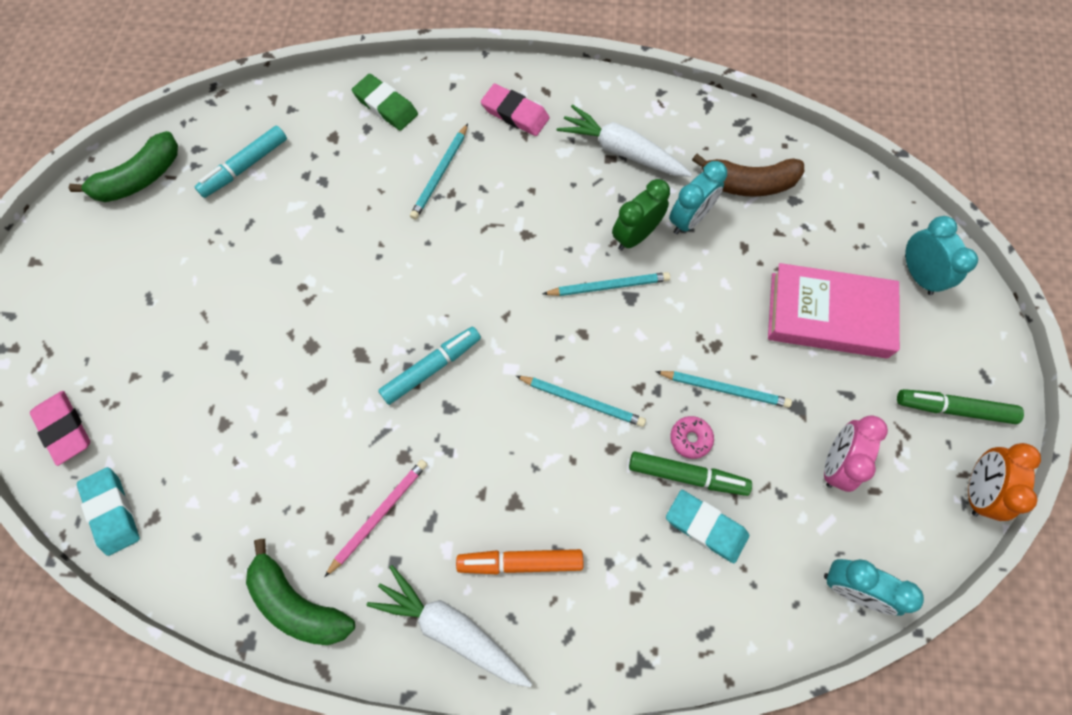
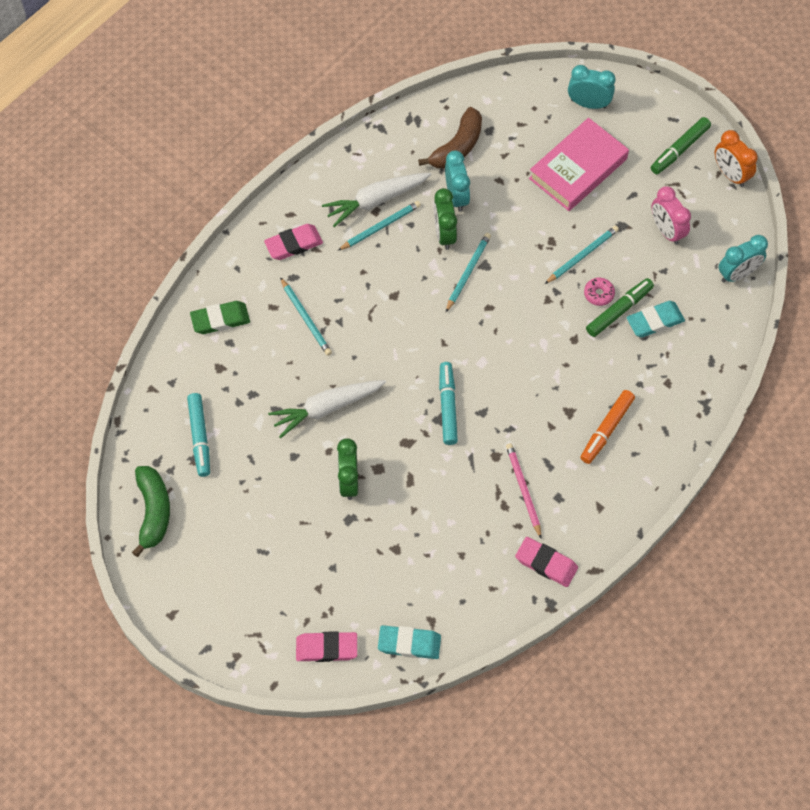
camera: 55 degrees left, 5 degrees down
(277, 327) = (348, 481): none -> green clock
(298, 603) = (546, 563): green banana -> pink eraser
(451, 629) = (619, 488): white carrot -> white carrot (326, 408)
(582, 401) = (533, 336): turquoise pencil -> turquoise pencil (380, 226)

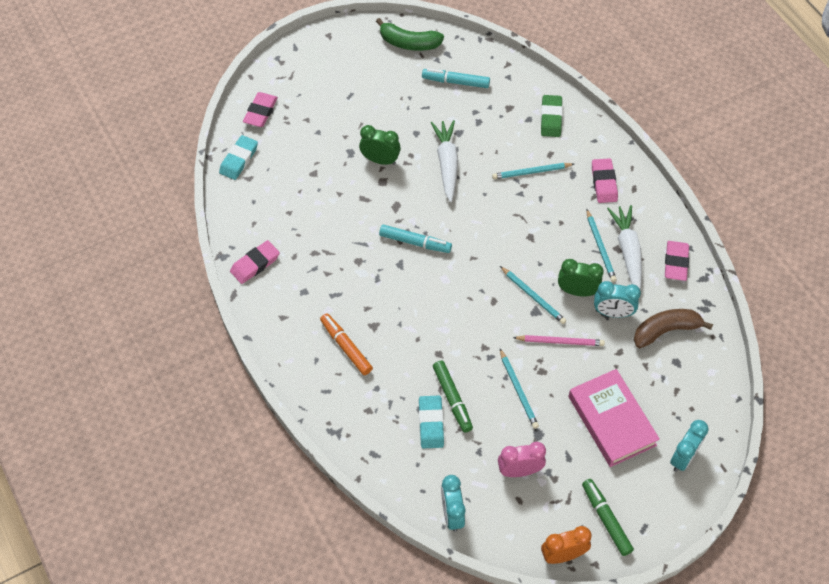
camera: 110 degrees right, 5 degrees down
(372, 155) = (675, 263): none -> pink eraser
(457, 147) = (665, 330): brown banana -> brown banana turned 105 degrees clockwise
(523, 489) = (321, 269): pink pencil -> pink pencil (560, 341)
(598, 294) = (475, 389): pink donut -> none

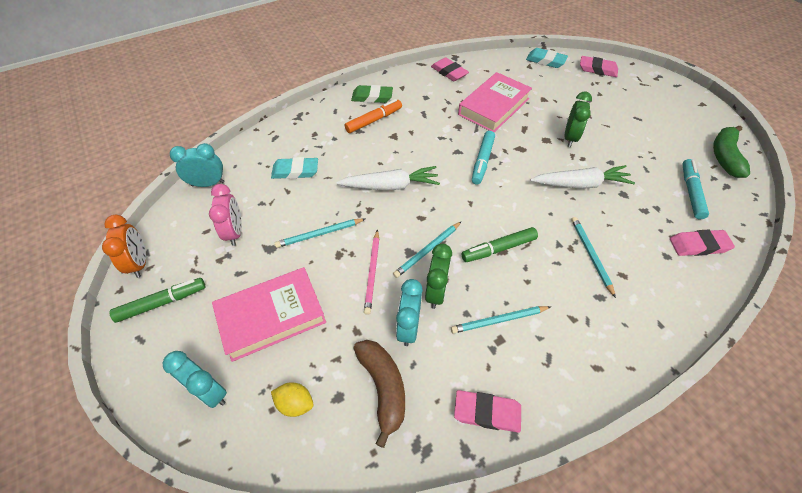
camera: 90 degrees right, 5 degrees down
(325, 223) = (493, 106): none -> pink book
(452, 398) = (317, 185): green marker -> green marker (499, 249)
(551, 118) = (677, 278): green eraser -> green eraser (372, 97)
(604, 183) = (596, 331): pink eraser -> pink eraser (698, 245)
(628, 251) = (497, 351): white carrot -> white carrot (391, 186)
(685, 392) = (295, 403): none -> yellow lemon

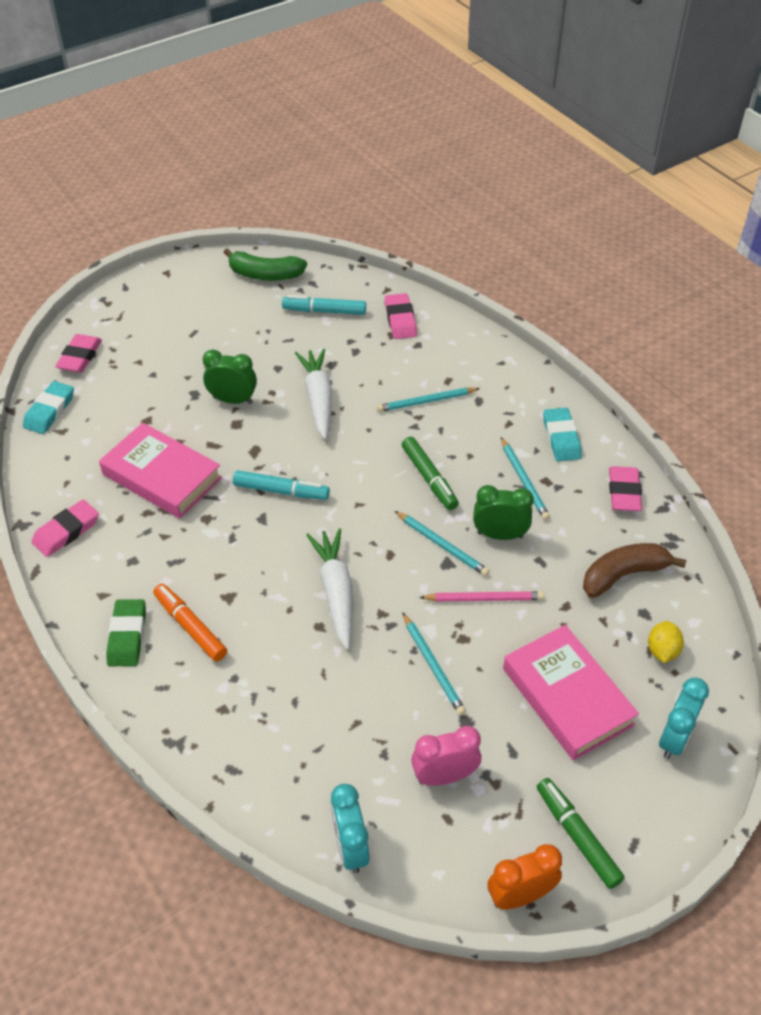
camera: 95 degrees left, 5 degrees down
(295, 171) = (313, 720): turquoise eraser -> turquoise eraser (561, 438)
(408, 327) = (550, 558): turquoise clock -> none

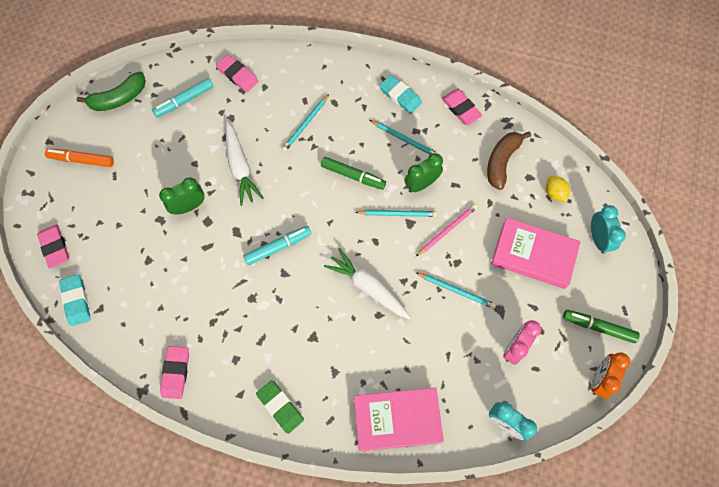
camera: 40 degrees left, 20 degrees up
(162, 476) = (197, 291): pink book -> pink book (397, 420)
(190, 627) = (310, 372): orange marker -> orange marker (82, 160)
(318, 398) = (240, 168): white carrot -> white carrot turned 150 degrees counterclockwise

